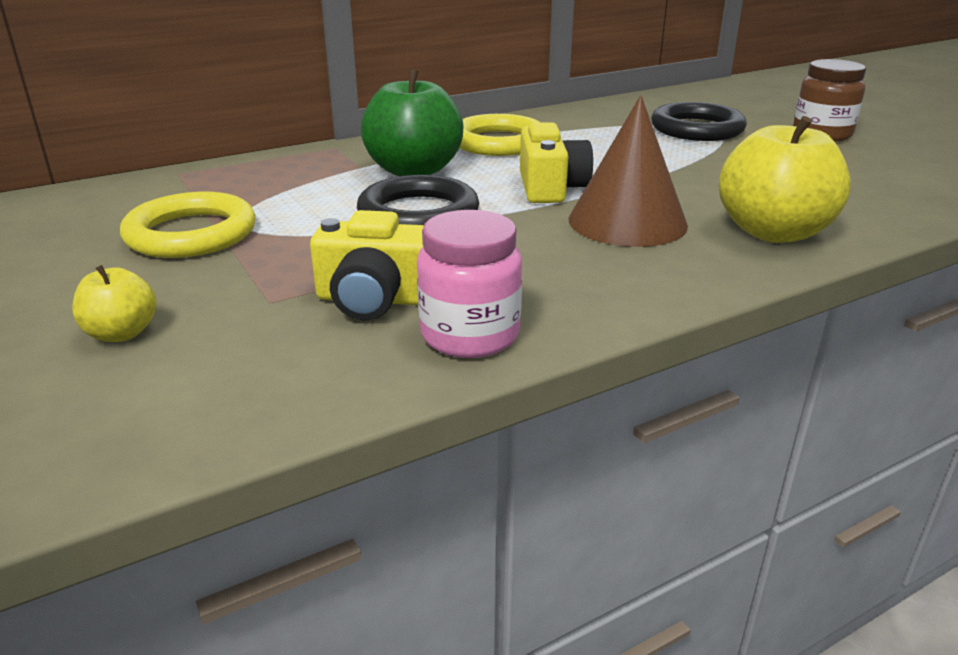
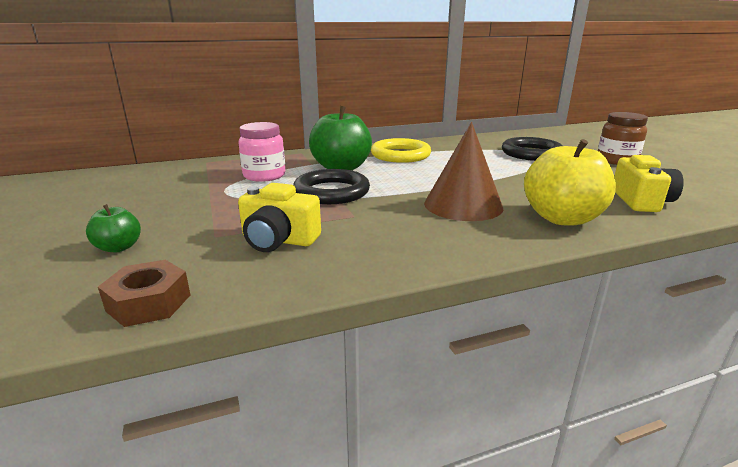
camera: 10 degrees right, 5 degrees down
(122, 333) = (119, 247): yellow apple -> green apple
(191, 234) = (193, 194): yellow ring -> none
(228, 414) = (149, 303): none -> brown nut
(470, 335) = (327, 267): pink jar -> pink jar (264, 176)
(551, 188) = (421, 182): yellow camera -> yellow camera (641, 201)

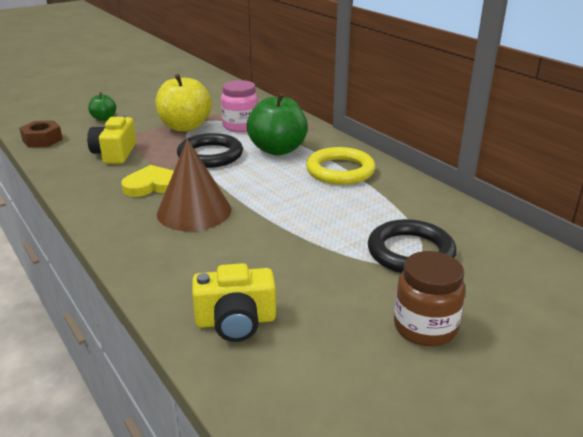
camera: 75 degrees right, 5 degrees up
(394, 220) = (152, 185): none -> yellow heart
(562, 218) = (170, 261): yellow apple -> yellow apple (185, 127)

